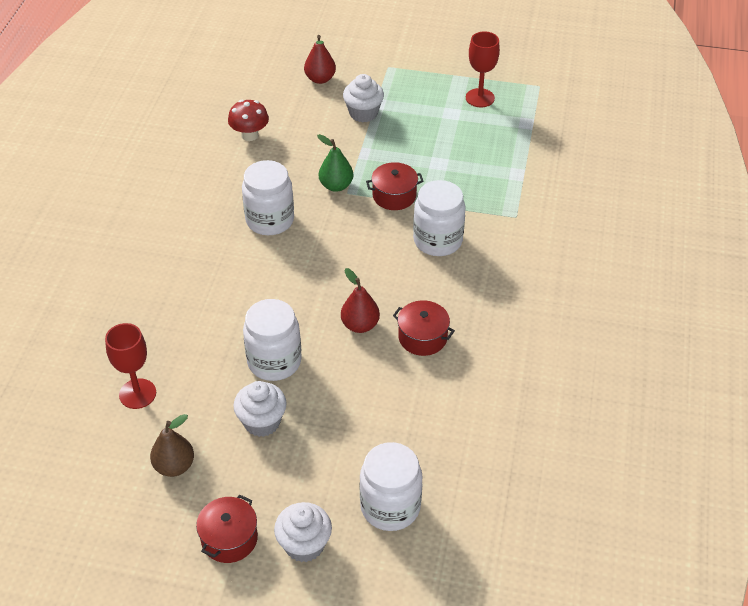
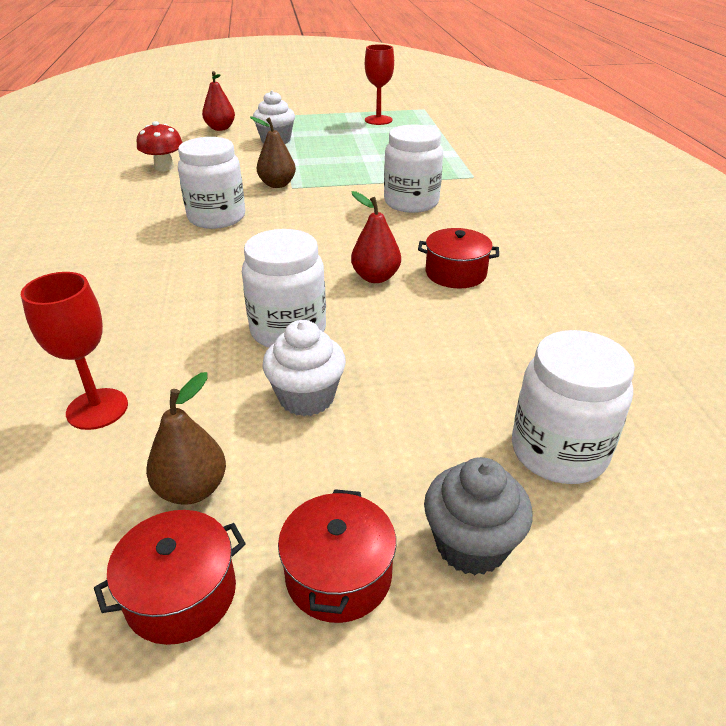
camera: 20 degrees left, 10 degrees down
(304, 545) = (471, 544): white cupcake -> grey cupcake
(336, 186) = (277, 184): green pear -> brown pear
(394, 196) = (343, 182): red pot -> red pot (181, 594)

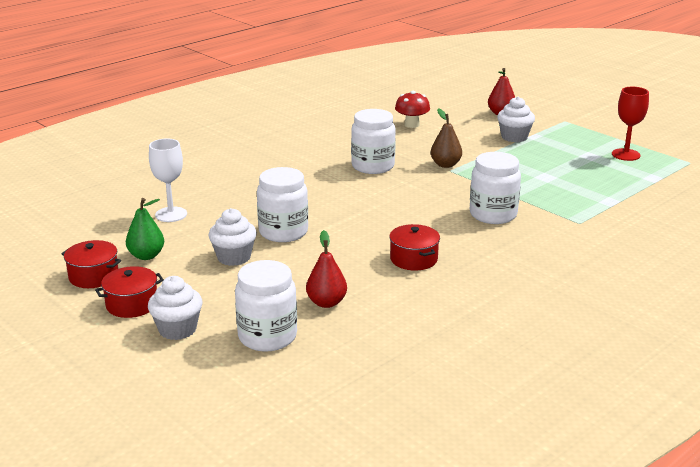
camera: 55 degrees right, 10 degrees down
(97, 409) = (171, 214): red goblet -> white goblet
(192, 489) = (146, 256): brown pear -> green pear
(375, 277) = (372, 236): red pear -> red pear (326, 302)
(471, 544) = (177, 329): grey cupcake -> white cupcake

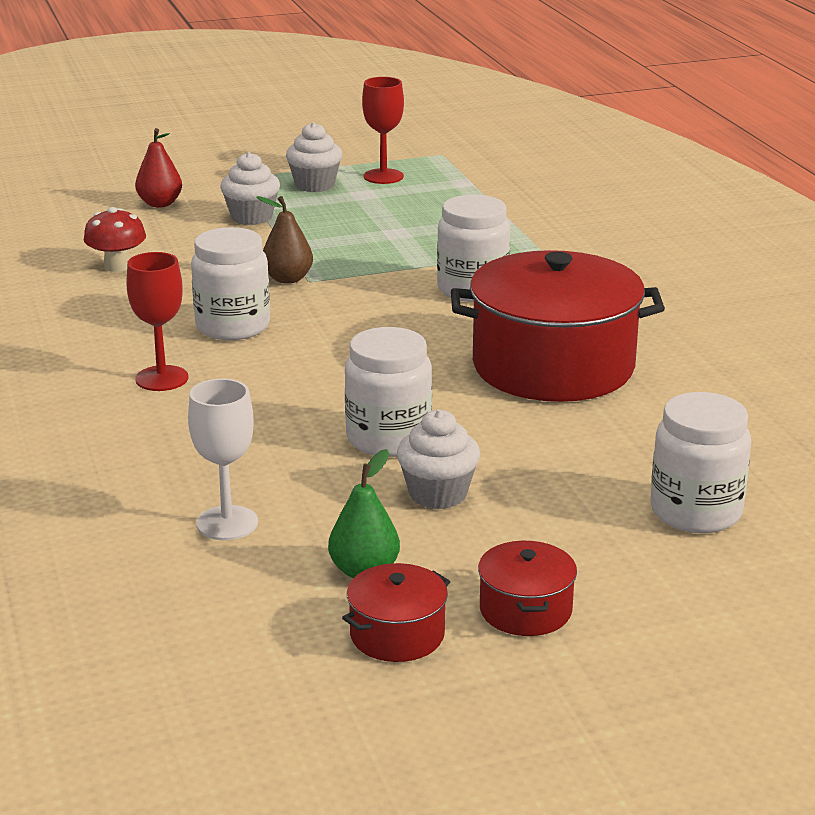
camera: 65 degrees left, 0 degrees up
(177, 329) = (632, 581): white cupcake -> white cupcake (315, 185)
(299, 165) = (162, 378): none -> red goblet
(326, 302) = (629, 451): red pear -> none
(413, 259) = (553, 366): red pot -> red pot, size x2.25

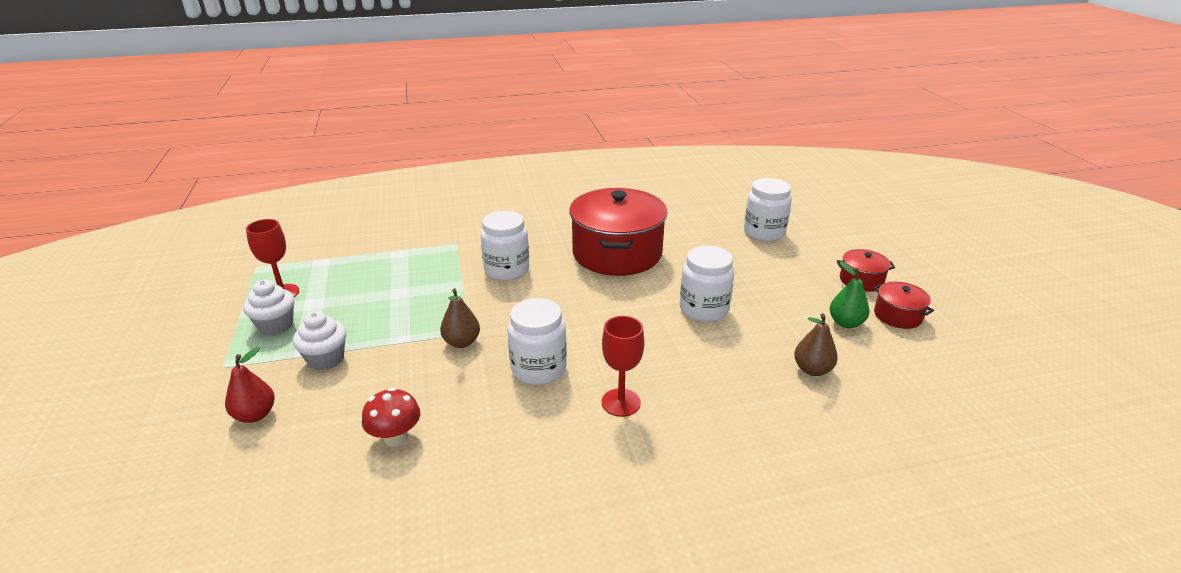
camera: 85 degrees left, 5 degrees up
(227, 523) = (812, 370): white goblet -> brown pear
(438, 494) = (763, 297): white cupcake -> none

